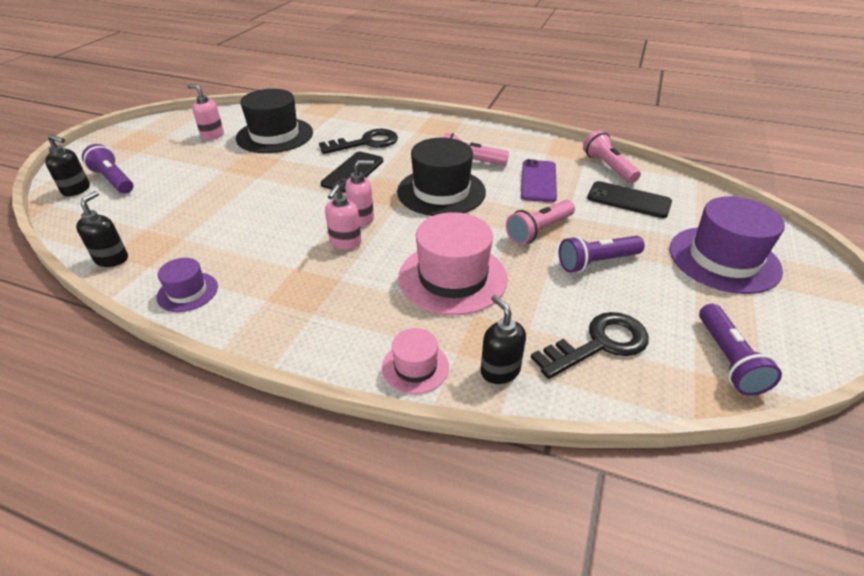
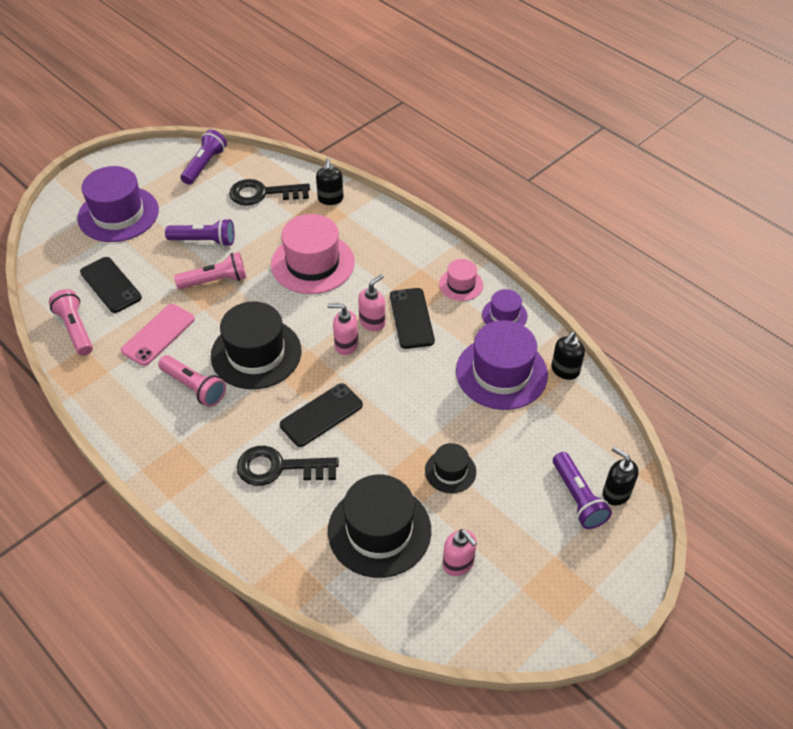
camera: 155 degrees left, 10 degrees up
(187, 239) = (501, 373): none -> purple hat
(228, 170) = (450, 471): none -> black hat
(303, 258) = (411, 318): none -> black phone
(415, 367) = (375, 216): pink hat -> pink hat (461, 284)
(538, 181) = (158, 335): purple phone -> pink phone
(608, 167) = (76, 329): pink flashlight -> pink flashlight turned 150 degrees clockwise

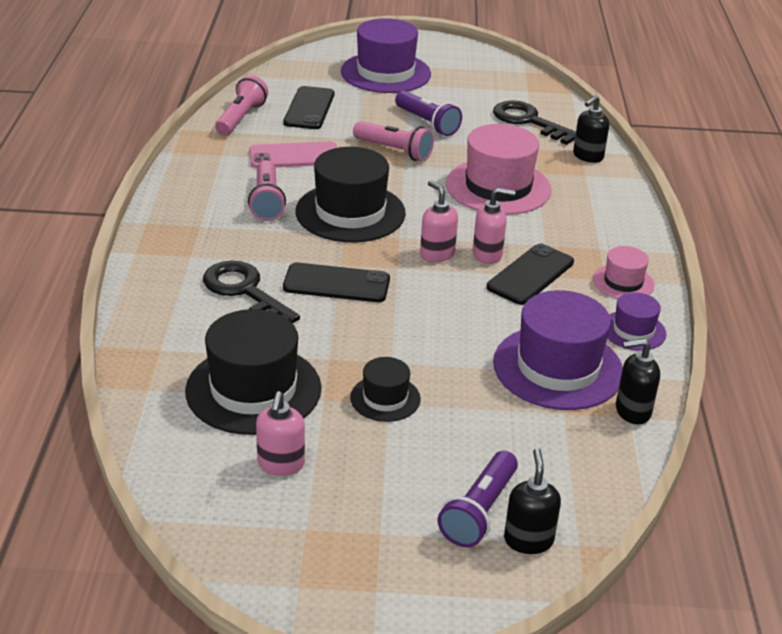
camera: 45 degrees right, 15 degrees down
(205, 165) = (507, 80): purple flashlight -> none

